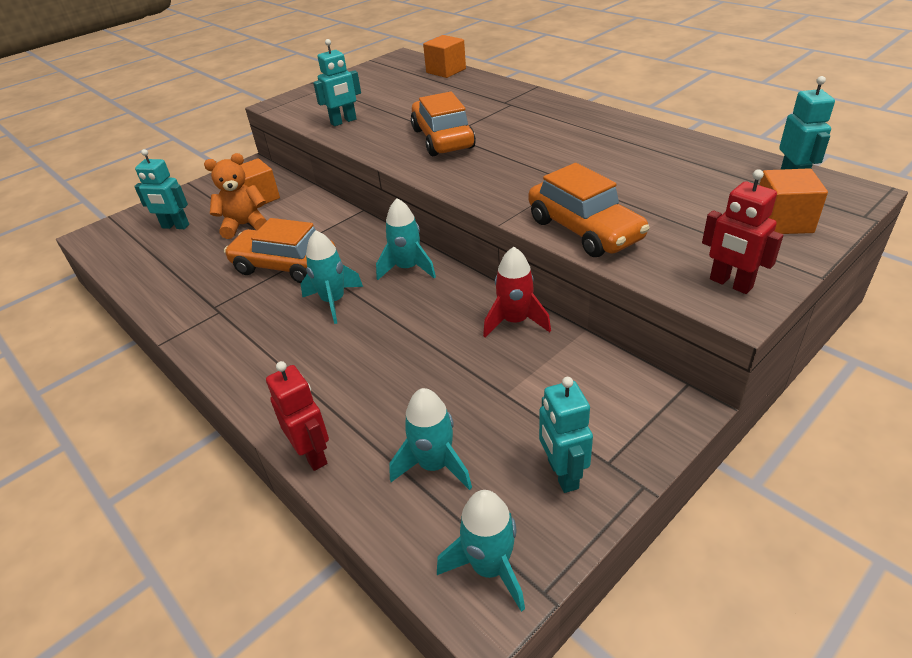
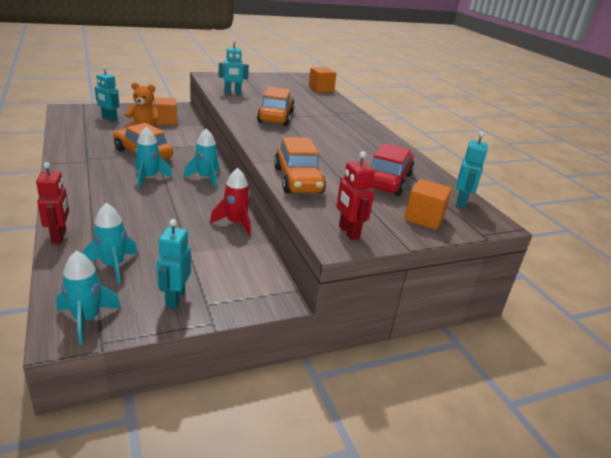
camera: 15 degrees right, 10 degrees down
(682, 183) = (387, 181): none -> red car

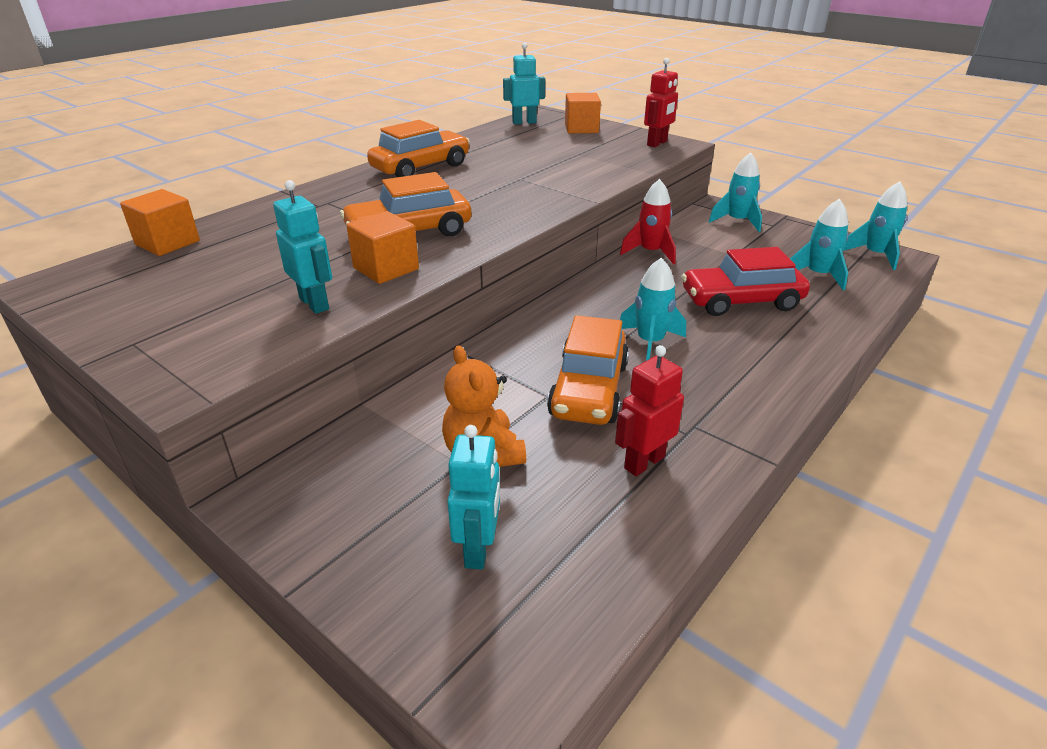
camera: 115 degrees left, 5 degrees up
(59, 236) = (847, 324): red robot -> red robot (644, 462)
(166, 121) = (395, 457): orange cube -> orange cube (386, 268)
(175, 298) = (792, 237): turquoise robot -> none
(206, 178) = (582, 305): turquoise rocket -> turquoise rocket (737, 221)
(298, 180) = (601, 175): orange car -> orange car (420, 167)
(387, 181) = (527, 147): red car -> red car (741, 301)

